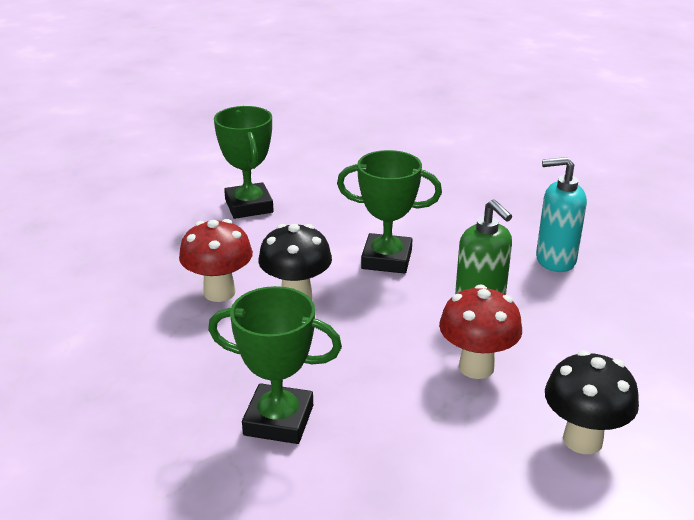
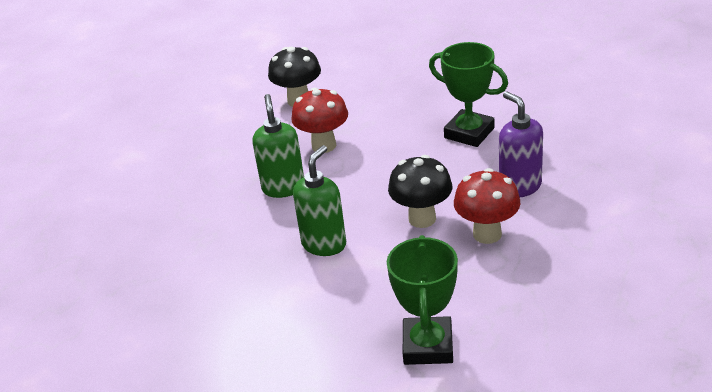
camera: 155 degrees left, 5 degrees up
(191, 350) = (520, 186): none -> purple soap dispenser
(386, 259) = (324, 244): green trophy -> green soap dispenser
(555, 260) = (185, 218): turquoise soap dispenser -> none

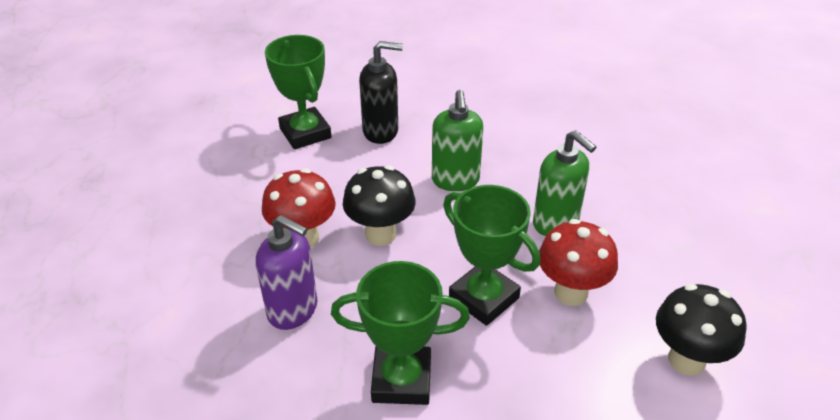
camera: 145 degrees right, 5 degrees up
(348, 320) = (381, 131): none -> black soap dispenser
(382, 158) = (484, 298): none -> green trophy

